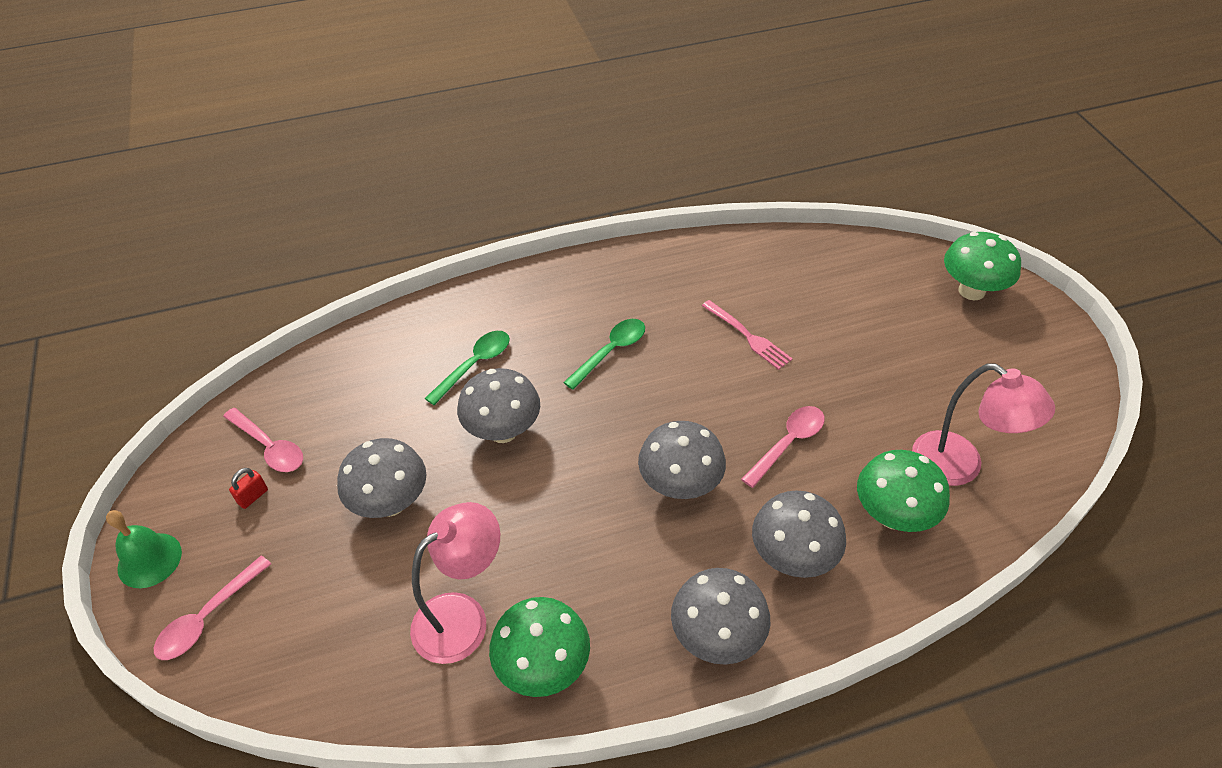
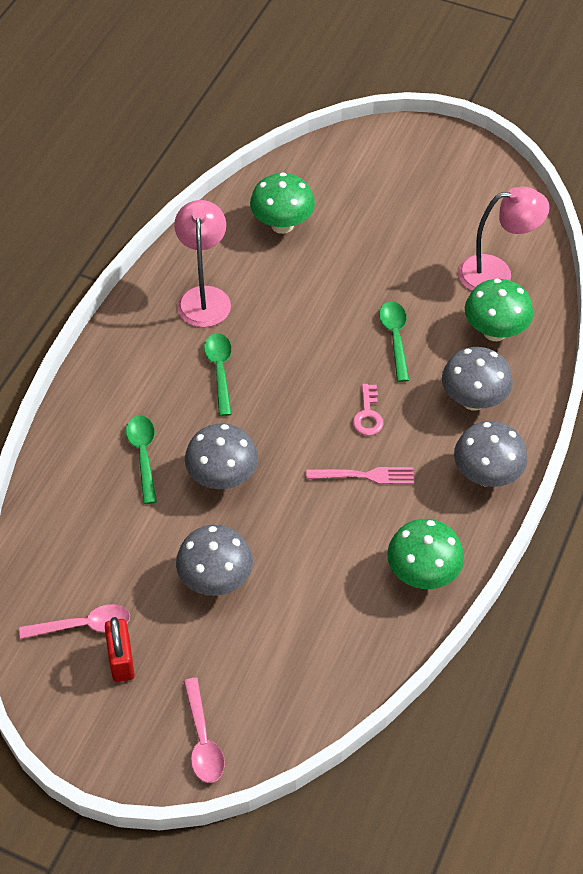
camera: 50 degrees left, 5 degrees up
(149, 560) = (113, 754): green bell -> none
(253, 496) = (121, 660): red padlock -> red padlock, size x1.74
(463, 617) = (347, 593): pink lamp -> pink lamp (204, 297)
(680, 485) = (368, 415): grey mushroom -> pink key
(748, 336) = (291, 289): pink fork -> pink fork (364, 475)
(788, 443) = (395, 338): pink spoon -> green spoon
(971, 291) = (383, 152): green mushroom -> green mushroom (282, 225)

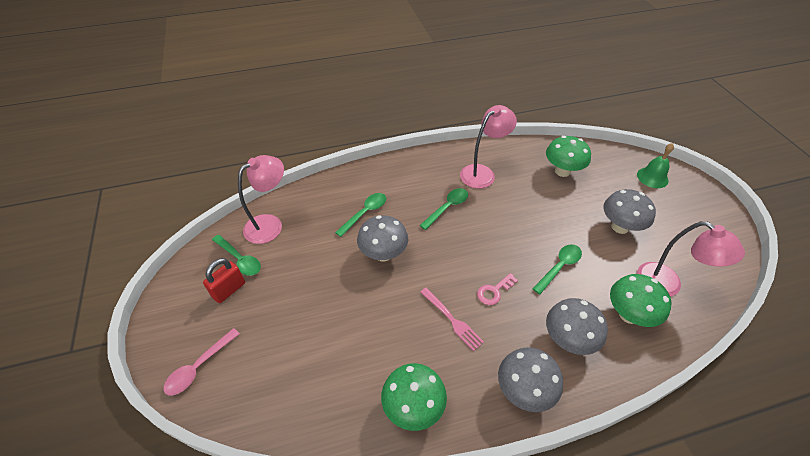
camera: 50 degrees right, 5 degrees down
(58, 563) = (270, 224): none -> pink lamp
(83, 625) = (239, 259): pink spoon -> green spoon
(216, 580) = (314, 297): grey mushroom -> grey mushroom (620, 227)
(374, 159) = (652, 177): none -> green bell

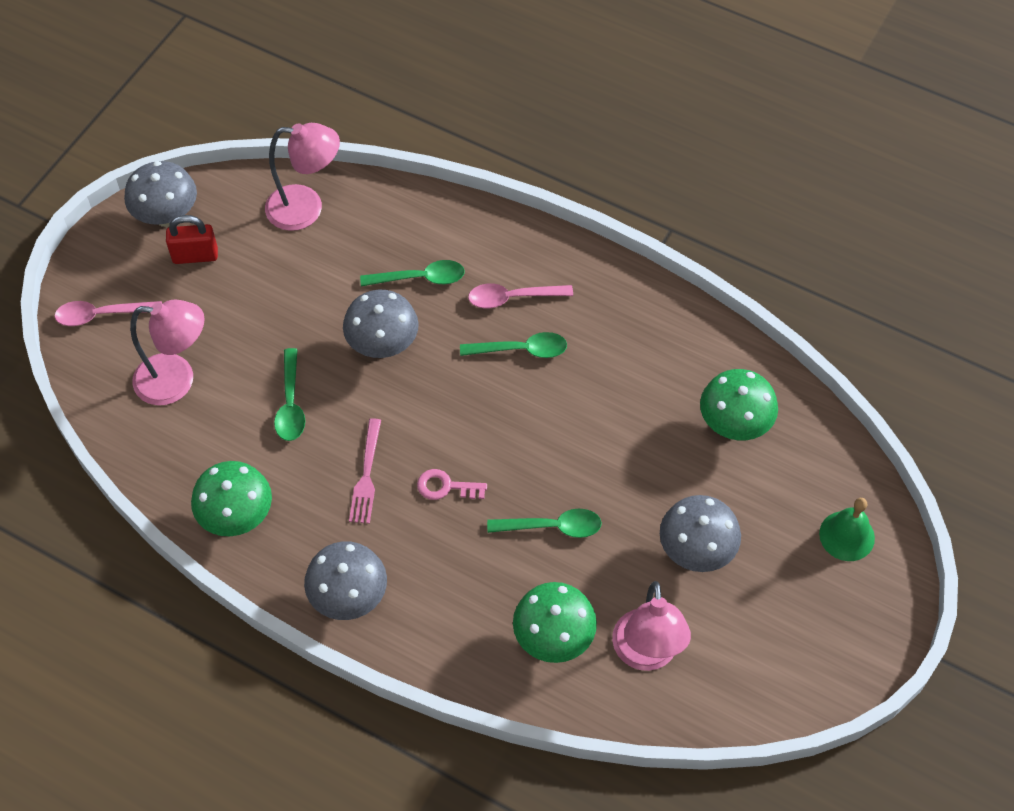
camera: 45 degrees right, 10 degrees up
(239, 259) = (237, 227): green spoon -> green spoon (290, 404)
(416, 191) = (513, 298): none -> pink spoon
(482, 172) = (626, 340): pink lamp -> pink lamp (177, 380)
(568, 340) = (454, 598): grey mushroom -> grey mushroom (167, 216)

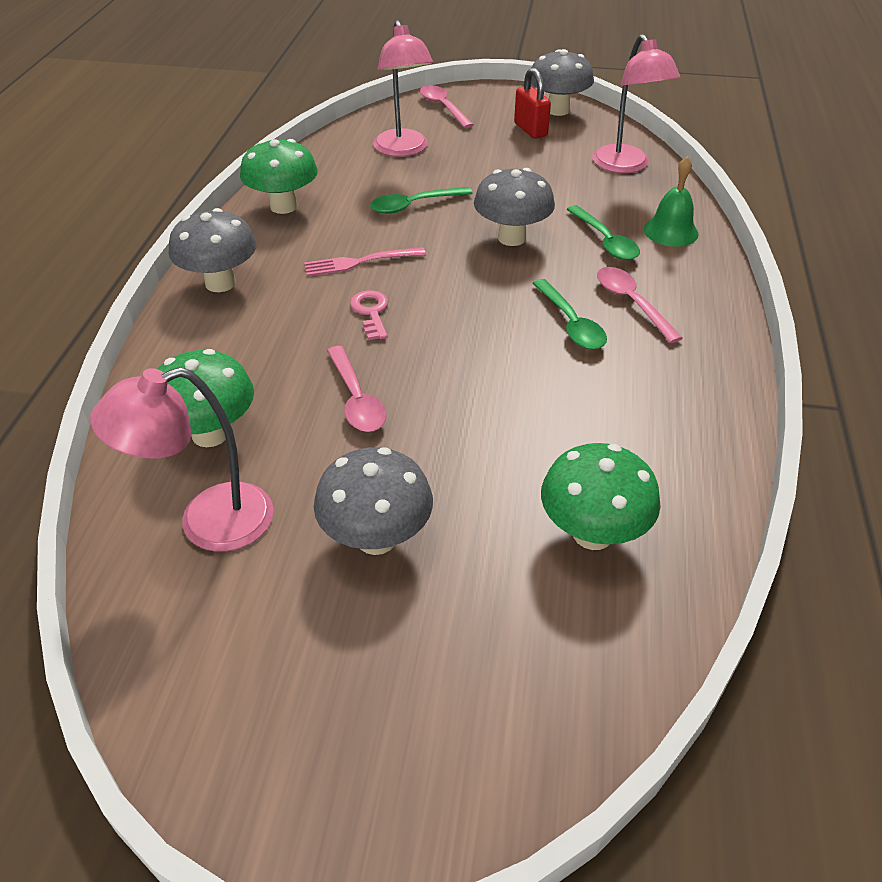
camera: 70 degrees right, 15 degrees down
(552, 527) = (356, 399): green spoon -> pink spoon
(847, 536) = (479, 723): green bell -> green bell (670, 231)

